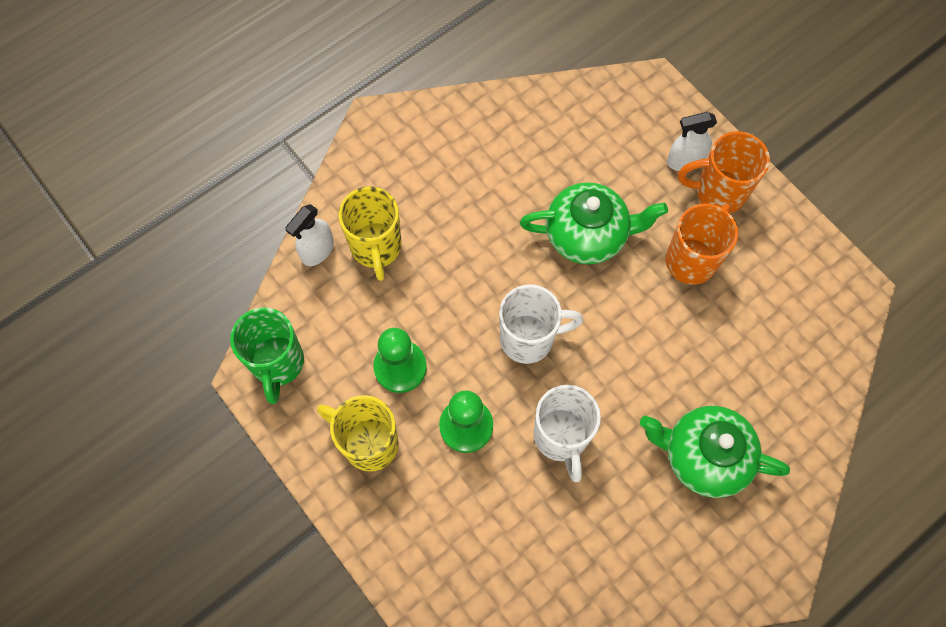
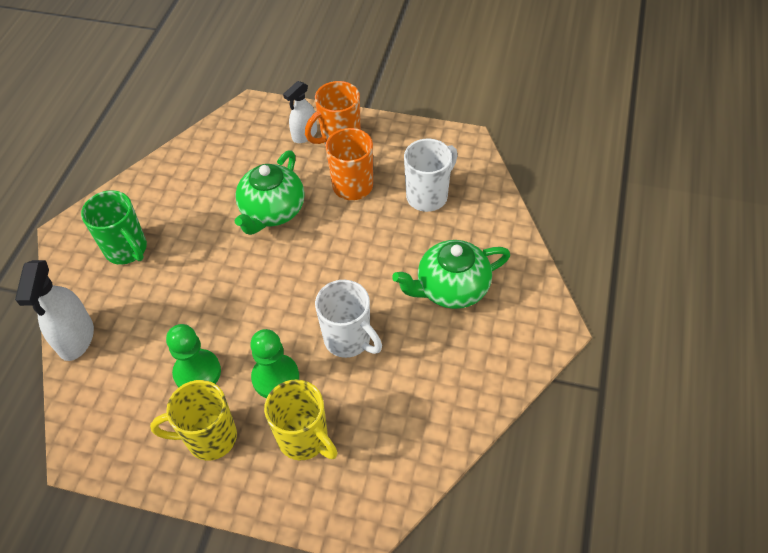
camera: 35 degrees left, 15 degrees down
(278, 364) = (96, 433): green mug -> green mug (127, 250)
(317, 250) = (76, 338): white spray bottle -> white spray bottle, size x1.52
(376, 248) = (123, 309): yellow mug -> yellow mug (304, 439)
(529, 338) = (279, 295): white mug -> white mug (428, 196)
(587, 235) = (272, 211): green teapot -> green teapot turned 150 degrees clockwise

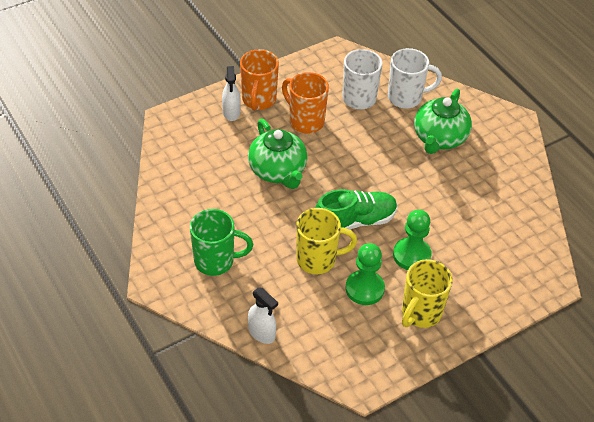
camera: 50 degrees left, 5 degrees down
(76, 338) = (262, 333): white spray bottle -> white spray bottle, size x0.66
(272, 305) = (355, 221): none -> green shoe
(304, 439) = (469, 271): yellow mug -> yellow mug (318, 260)
(349, 340) = (423, 205): white mug -> white mug (406, 98)

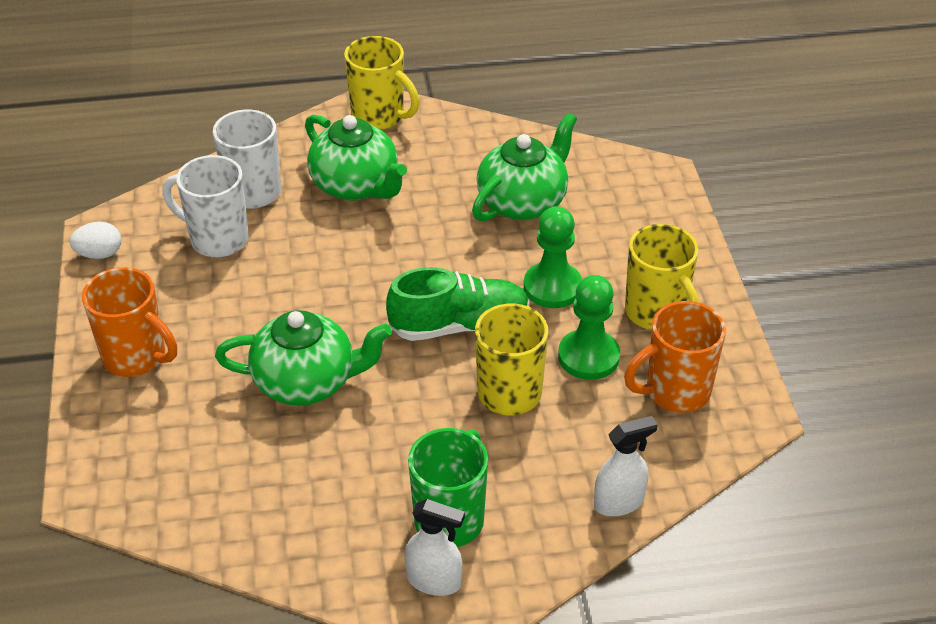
camera: 65 degrees left, 5 degrees down
(231, 112) = (138, 401): white spray bottle -> white spray bottle (434, 581)
(305, 121) = (223, 315): orange mug -> orange mug (675, 392)
(320, 58) = (99, 254): none -> white egg
(355, 221) = (459, 325): green shoe -> green shoe turned 75 degrees clockwise
(477, 219) = (523, 202): none -> green teapot
(507, 128) = (379, 117): none -> yellow mug

